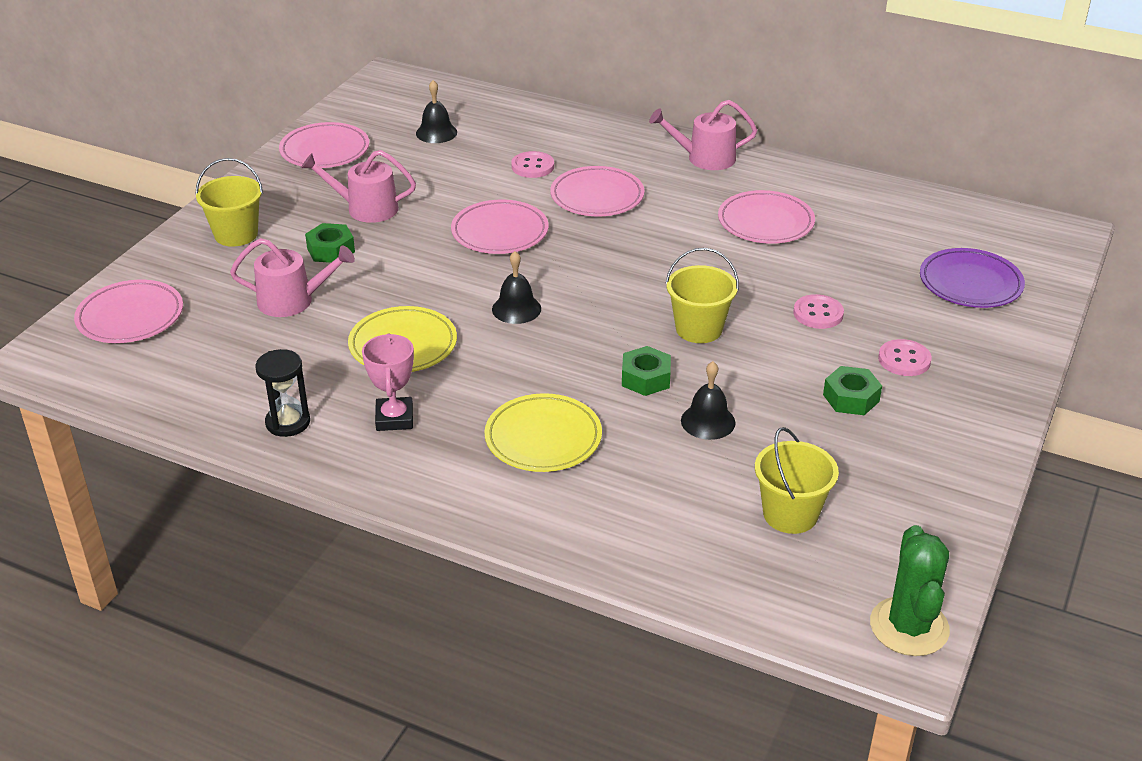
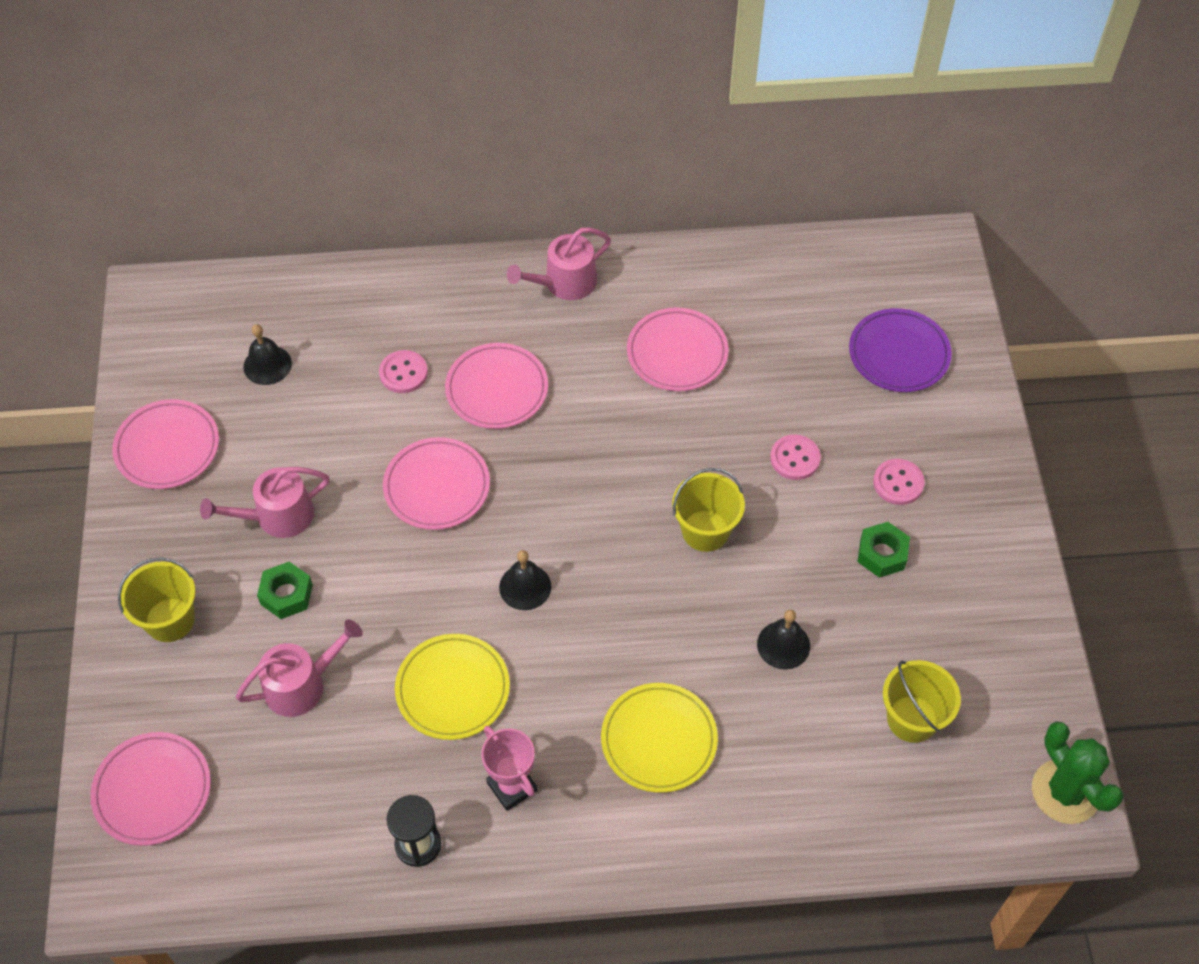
camera: 30 degrees left, 20 degrees up
(646, 378) = (699, 618): green nut -> none

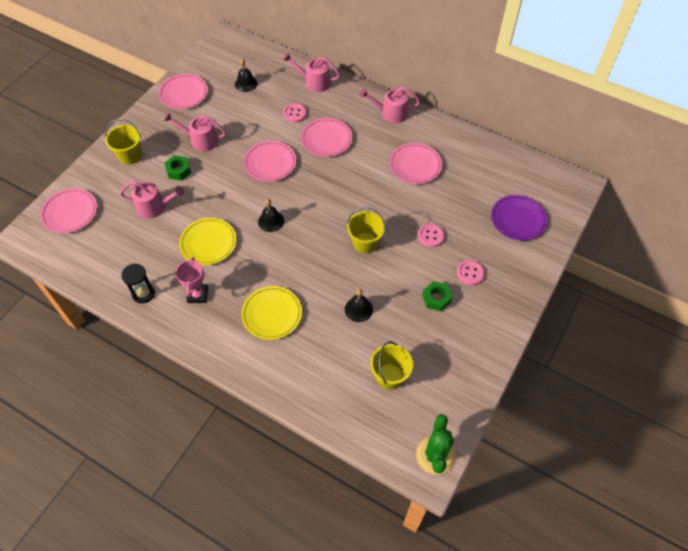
camera: 35 degrees right, 0 degrees up
(388, 296) = (314, 82): none -> pink watering can

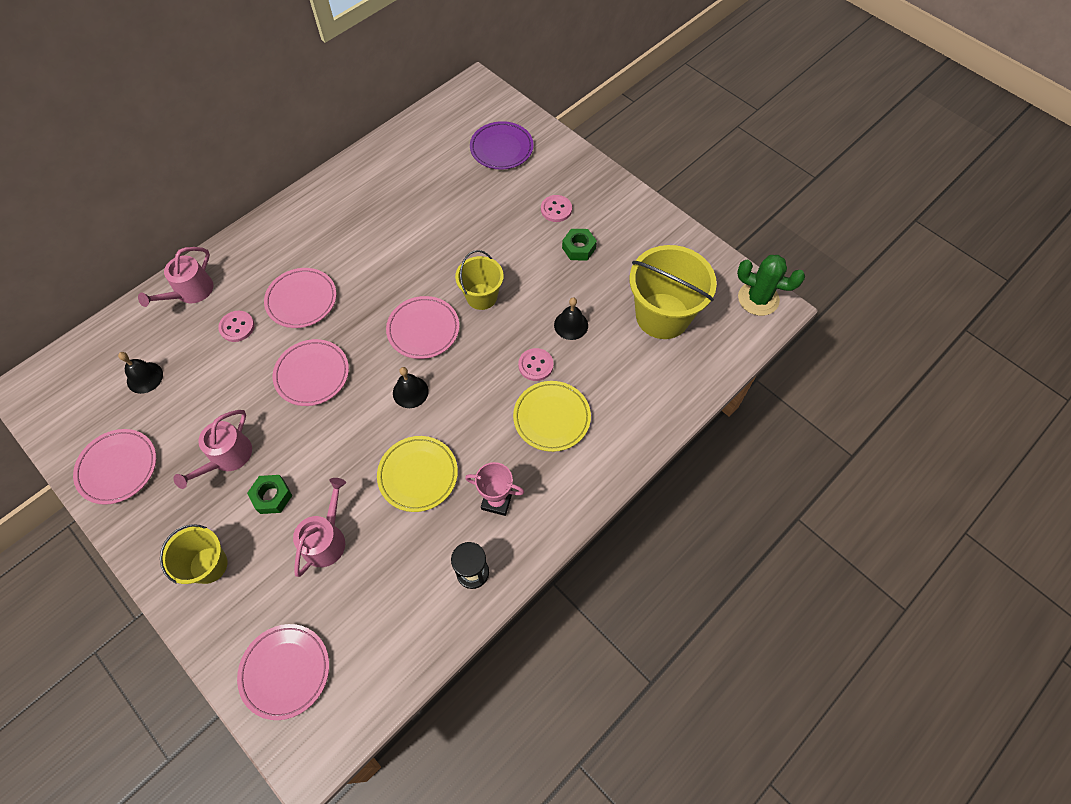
camera: 75 degrees left, 5 degrees up
(389, 376) = (662, 316): yellow bucket -> yellow bucket, size x1.71
(390, 113) = (292, 221): pink watering can -> none
(415, 165) = (387, 218): pink plate -> pink plate (423, 329)
(431, 236) = (495, 231): pink button -> pink button (535, 365)

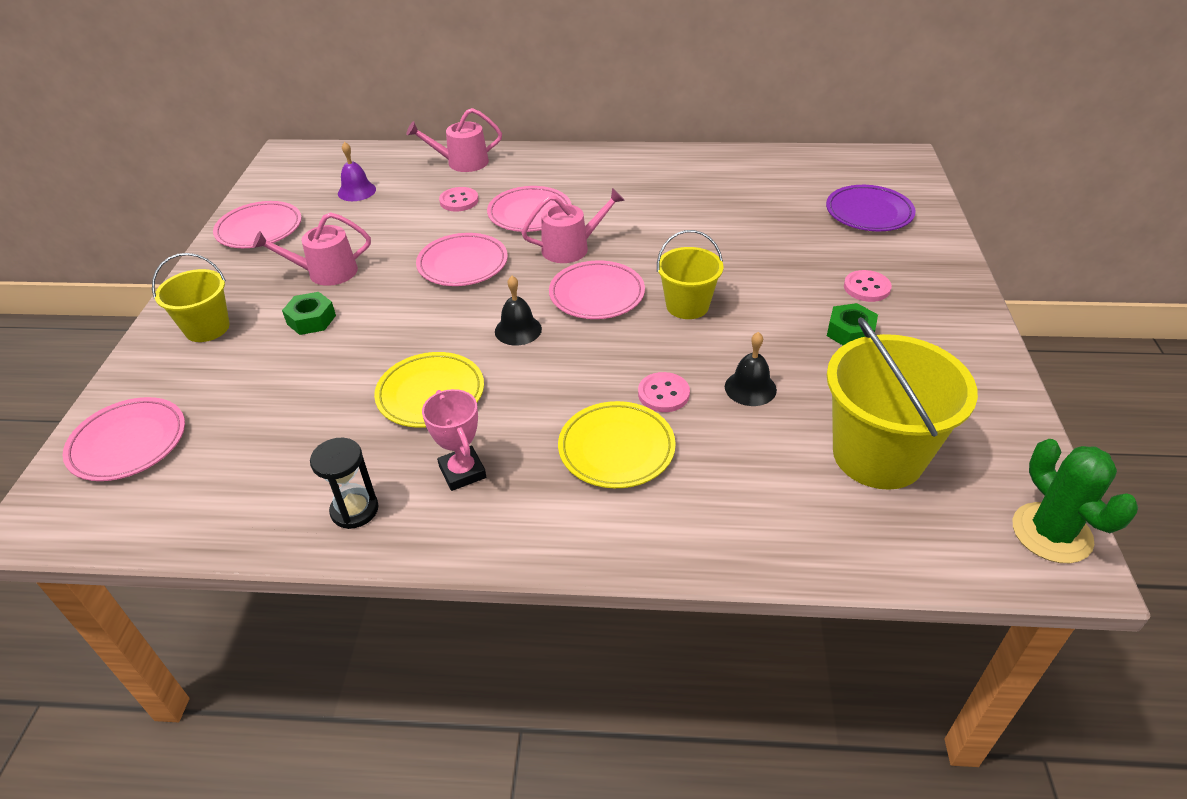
camera: 50 degrees right, 20 degrees down
(144, 377) = (356, 191): black bell -> purple bell
(326, 539) = (297, 379): pink watering can -> pink watering can (571, 248)

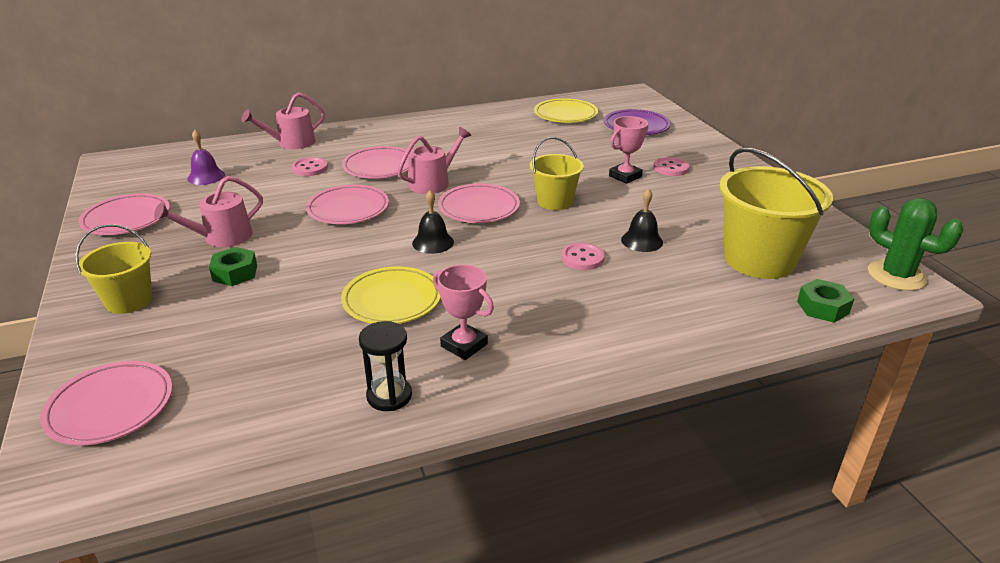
camera: 25 degrees left, 10 degrees down
(616, 449) = (576, 300): yellow plate -> yellow plate (565, 114)
(798, 288) = (625, 176): none -> pink trophy
(850, 332) = (682, 195): green nut -> green nut (823, 307)

